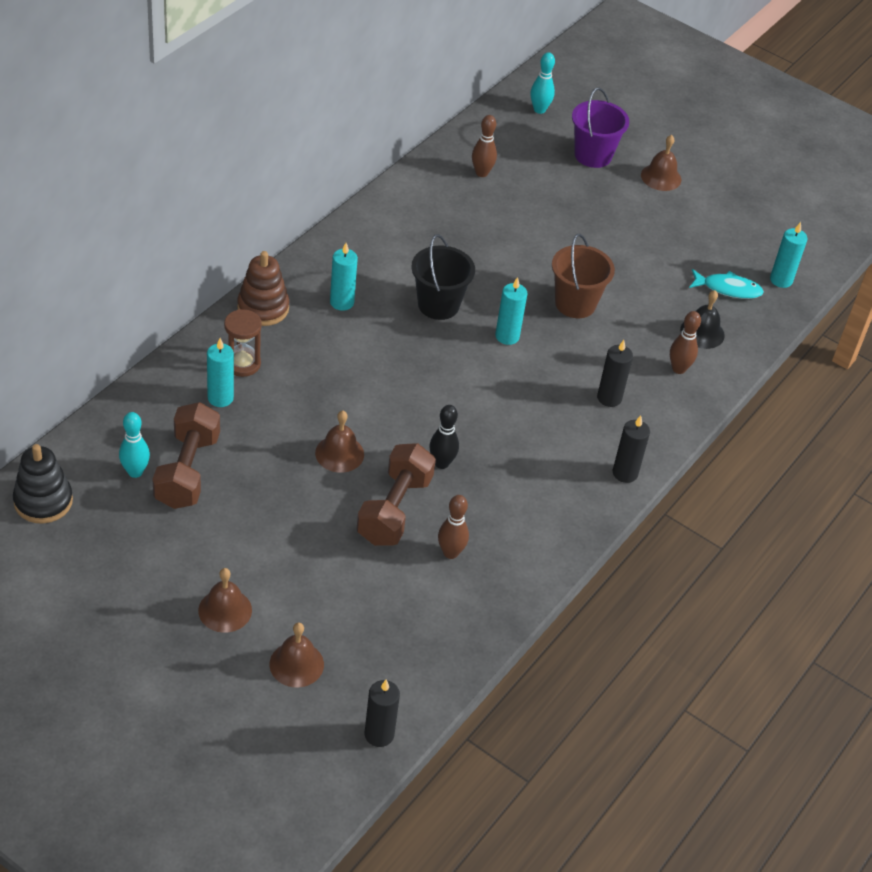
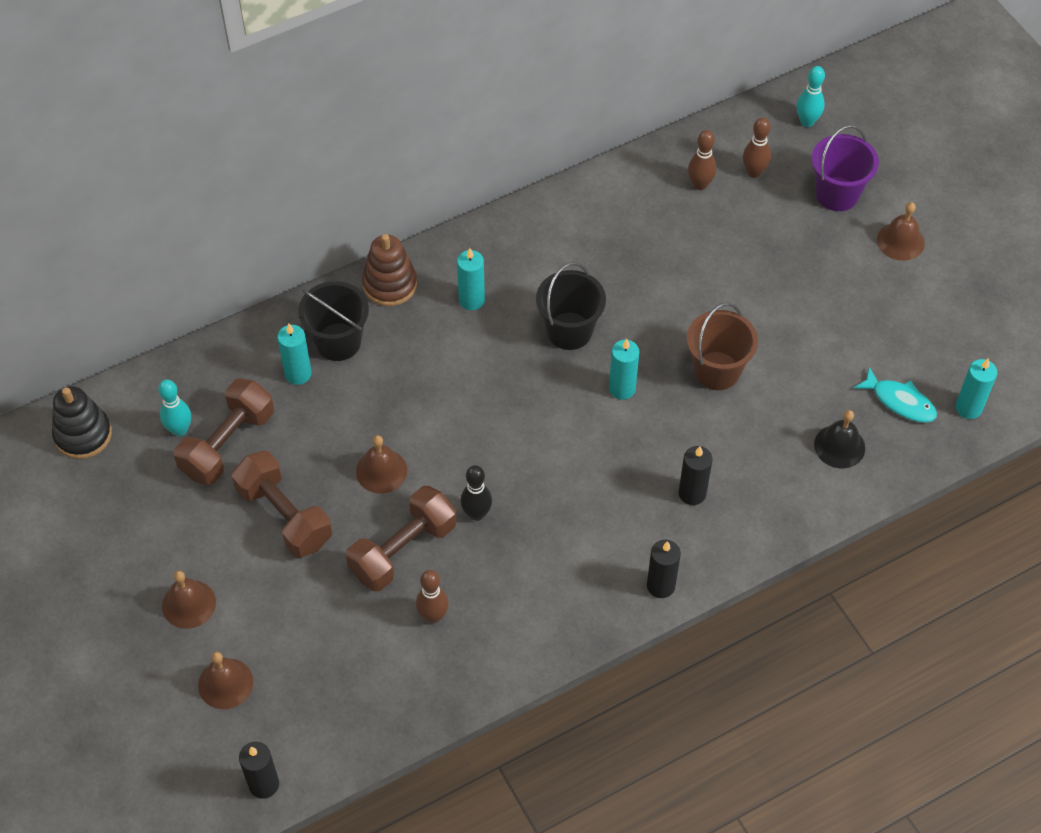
camera: 30 degrees right, 10 degrees up
(242, 364) = (338, 342): brown hourglass -> black bucket
(273, 513) = (284, 516): none -> brown dumbbell
(678, 369) = (788, 482): brown bowling pin -> brown bowling pin (754, 172)

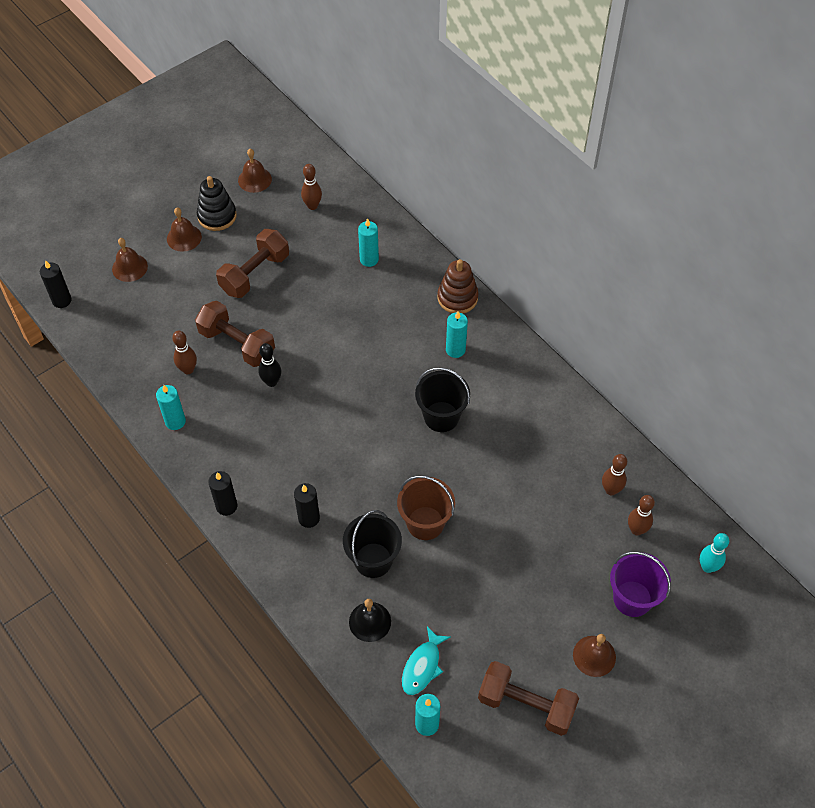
camera: 80 degrees right, 0 degrees up
(83, 435) = (300, 159): black stacking toy -> black stacking toy (217, 216)
(180, 430) = (312, 206): turquoise bowling pin -> brown bowling pin
(228, 444) = (306, 233): brown dumbbell -> brown dumbbell (526, 704)
(338, 342) = (400, 277): black bucket -> black bucket (373, 560)
(381, 471) = (298, 320): brown bell -> brown bell (254, 179)
(622, 388) = (395, 459): turquoise candle -> turquoise candle (175, 421)

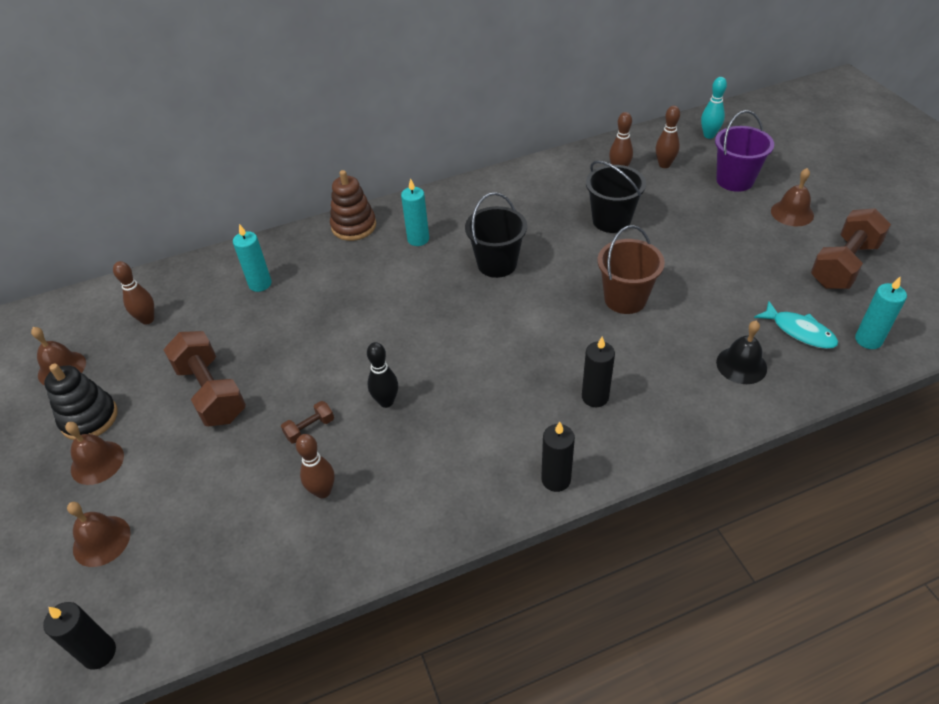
camera: 70 degrees left, 10 degrees down
(175, 421) = (401, 520): turquoise candle -> none
(237, 344) = (310, 428): brown dumbbell -> brown dumbbell, size x0.45
(373, 560) = (663, 349): black bucket -> black bucket (611, 220)

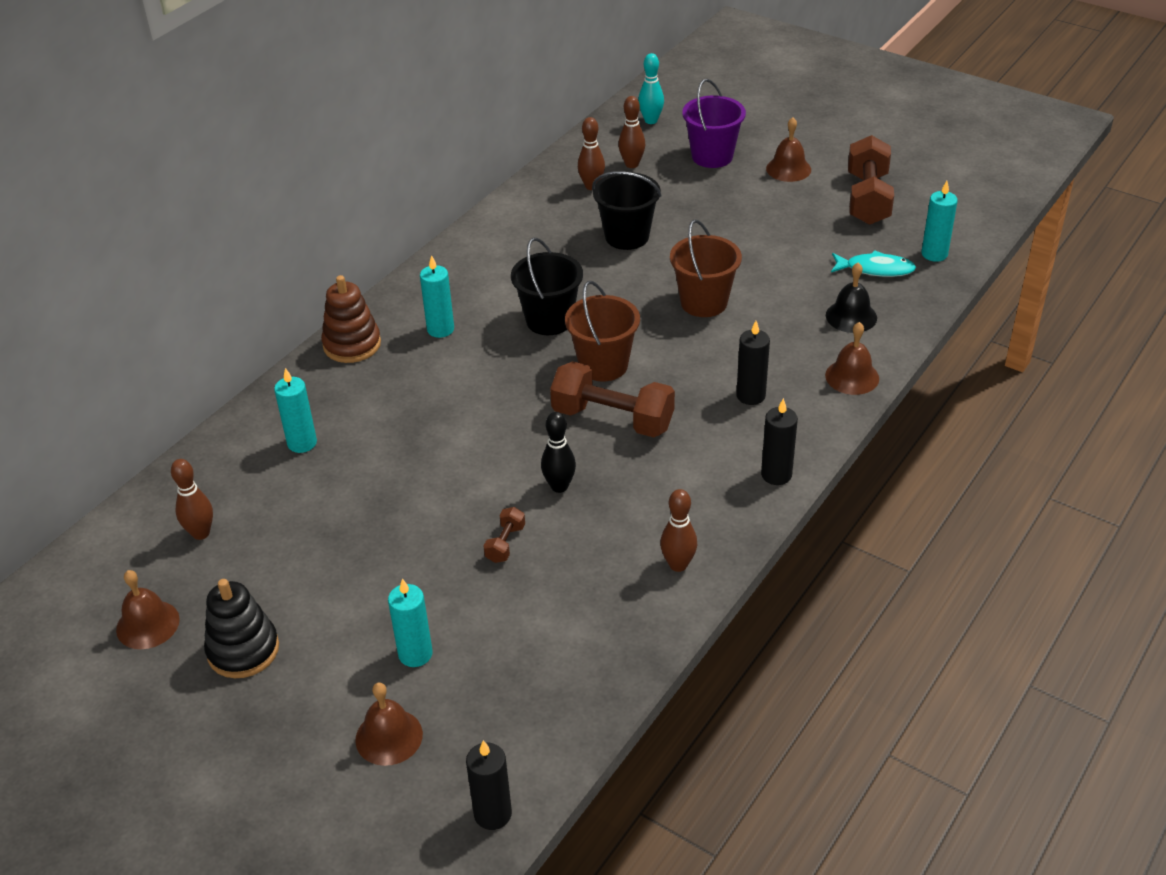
camera: 35 degrees left, 5 degrees down
(97, 462) = (302, 681): brown bell -> brown bell (852, 376)
(176, 484) = (415, 654): none -> turquoise candle
(211, 392) = (361, 563): brown dumbbell -> brown dumbbell (612, 419)
(323, 491) = (574, 586): brown bowling pin -> brown bowling pin (678, 565)
(504, 317) = (603, 365): none -> brown bucket

